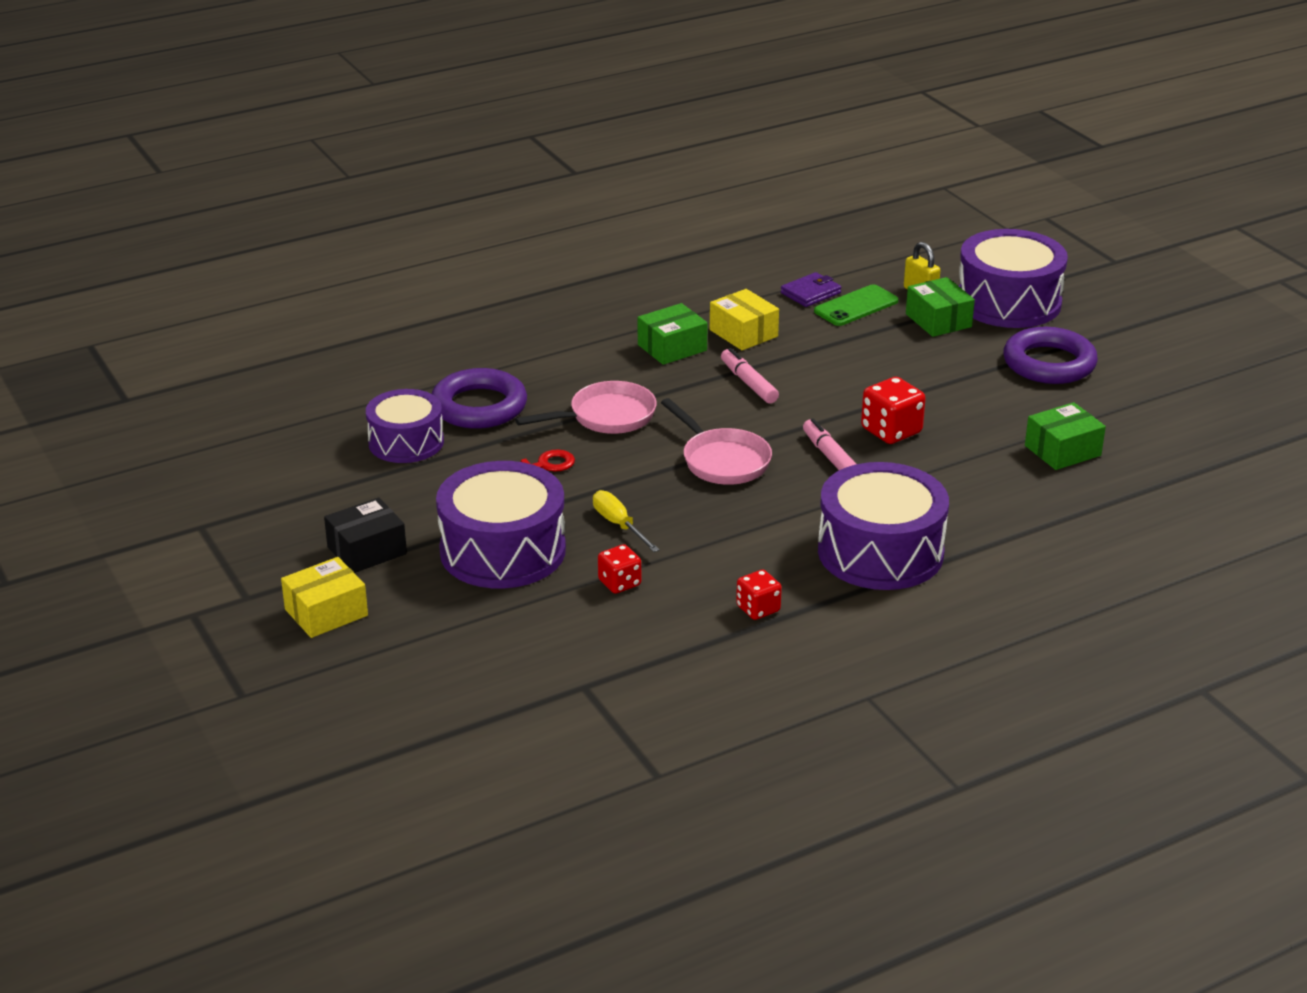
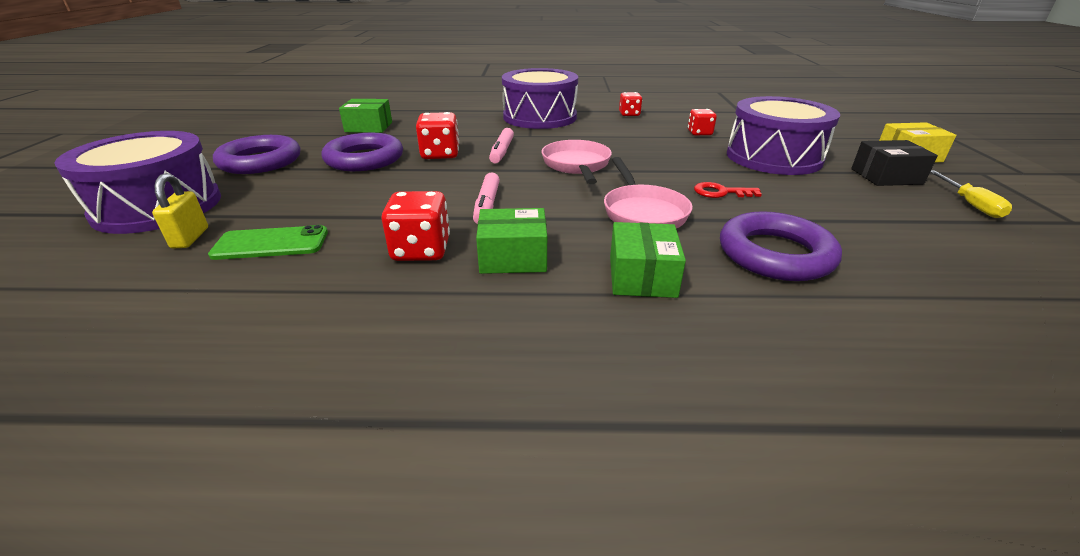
camera: 150 degrees left, 0 degrees up
(406, 442) = (864, 240): purple drum -> none
(606, 417) = (642, 212): pink pan -> pink pan turned 105 degrees counterclockwise
(619, 525) = (682, 152): yellow screwdriver -> yellow screwdriver (969, 204)
(743, 333) = (421, 250): yellow box -> red dice
(810, 293) = (275, 274): purple wallet -> none
(938, 320) = (244, 209): green box -> green box (642, 276)
(956, 399) = (364, 159): none -> purple ring

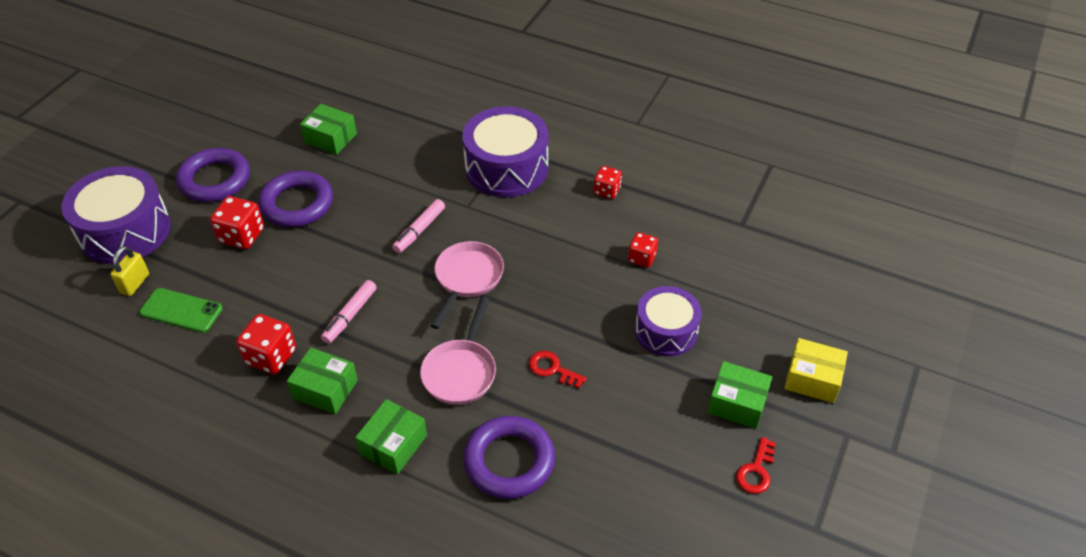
camera: 25 degrees right, 15 degrees up
(440, 154) = (363, 217): red dice -> red dice (242, 236)
(773, 157) = (666, 331): purple drum -> purple drum, size x0.65
(886, 176) = (737, 403): black box -> green box
(969, 204) = (756, 471): yellow screwdriver -> red key

